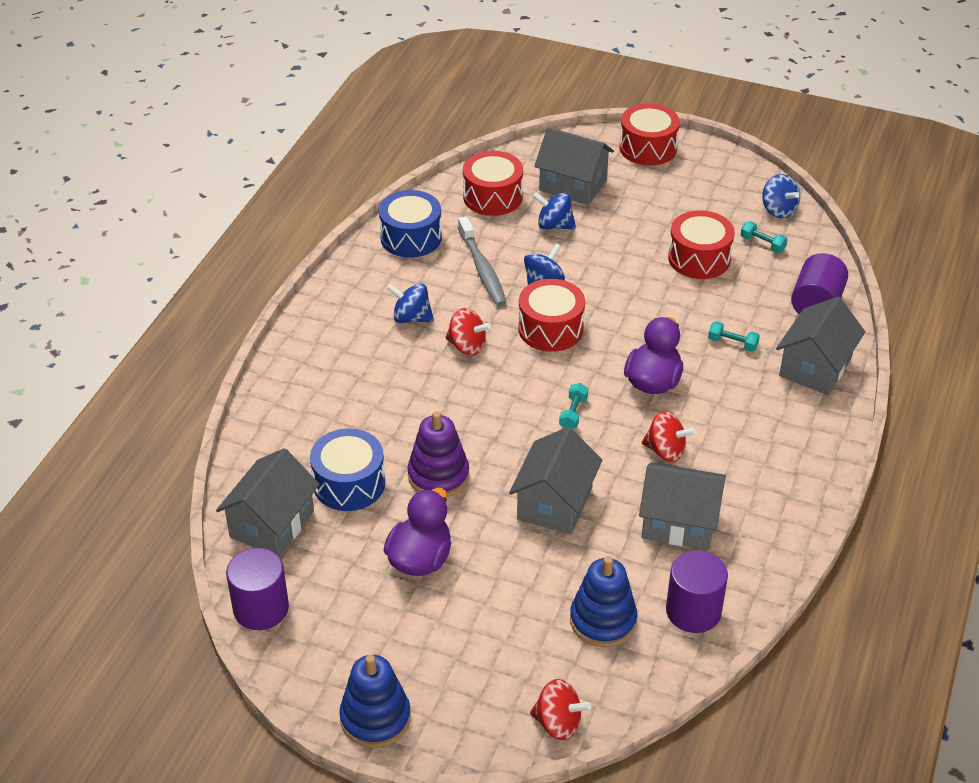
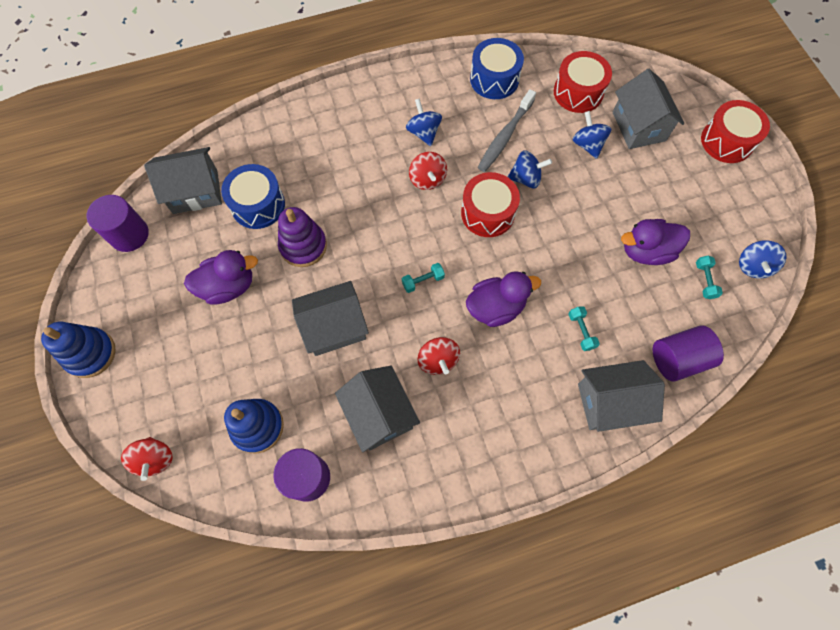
camera: 50 degrees right, 25 degrees up
(699, 258) = (646, 251): red drum -> purple duck

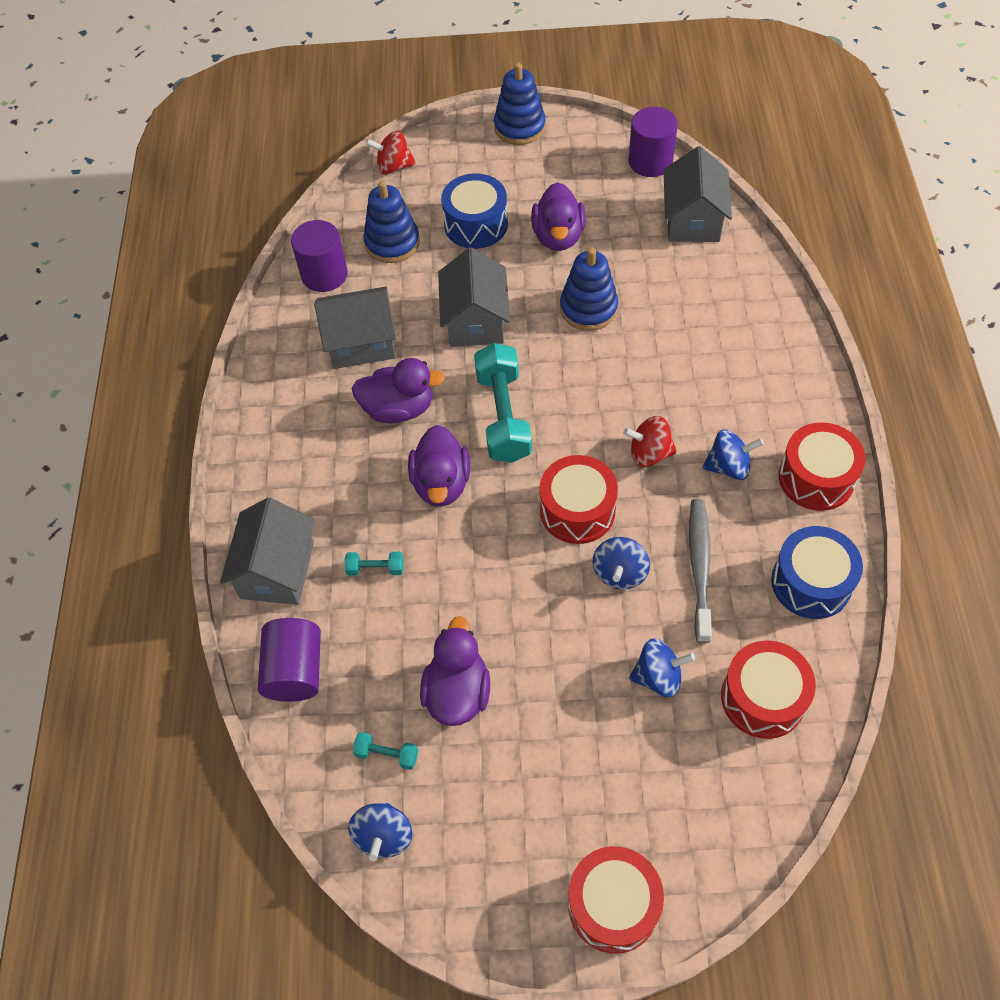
camera: 110 degrees right, 10 degrees down
(258, 205) = (658, 274): blue drum -> blue drum (476, 224)
(303, 246) = (588, 308): purple stacking toy -> blue stacking toy
(418, 85) = (816, 478): none -> red drum
(423, 281) = (503, 416): turquoise dumbbell -> turquoise dumbbell, size x2.23
(438, 360) = (399, 408): red spinning top -> purple duck
(505, 136) = (699, 567): grey toothbrush -> grey toothbrush turned 45 degrees clockwise
(638, 126) = (675, 768): grey house -> none
(753, 266) = (384, 836): blue spinning top -> blue spinning top turned 120 degrees counterclockwise

